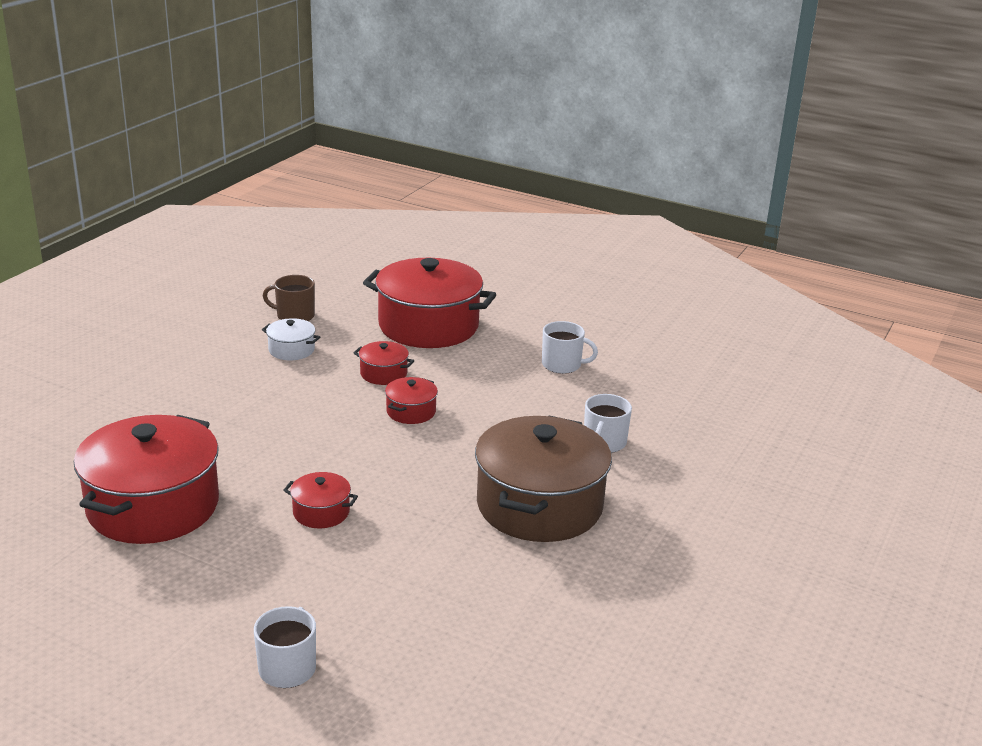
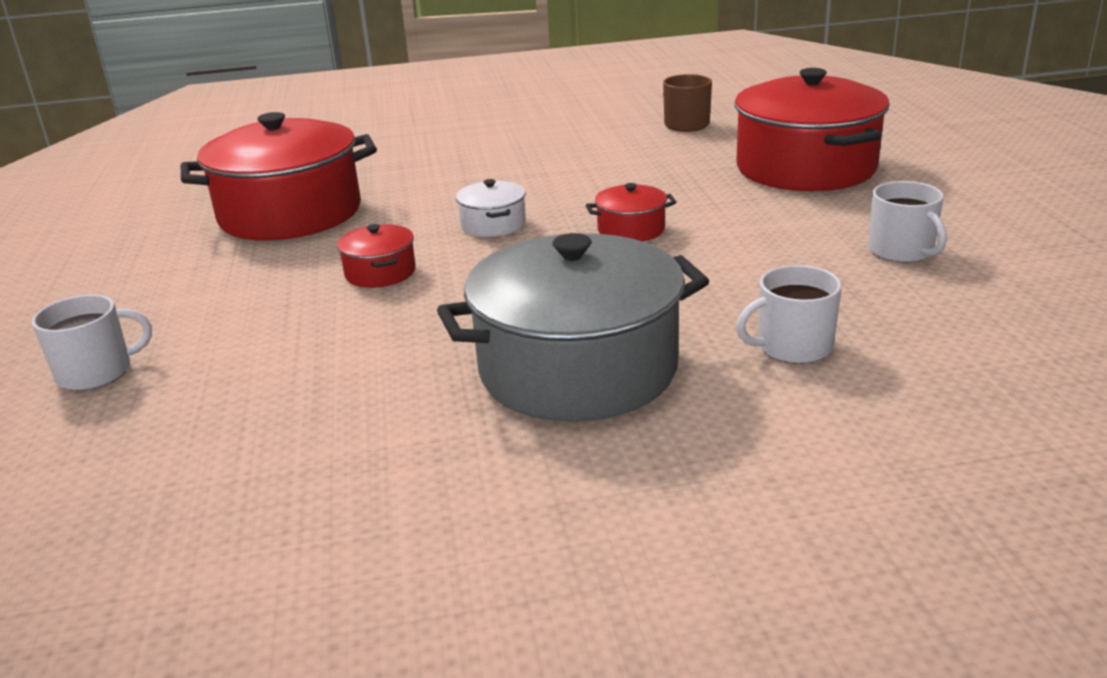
camera: 55 degrees right, 0 degrees up
(291, 350) = (628, 147): white pot -> white pot (493, 224)
(383, 374) = (672, 191): red pot -> none
(539, 505) = (578, 369): brown pot -> grey pot

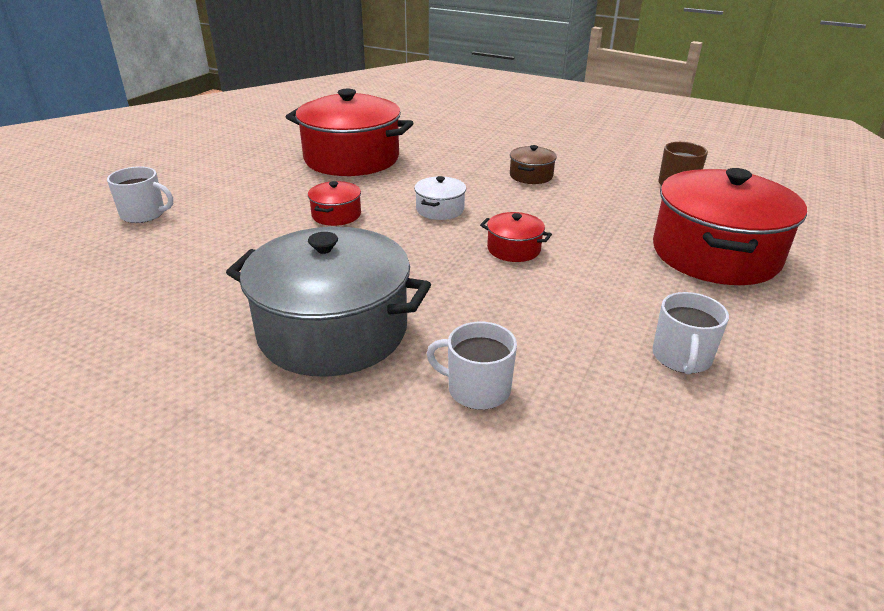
camera: 35 degrees right, 5 degrees up
(535, 162) = (531, 176): none -> brown pot

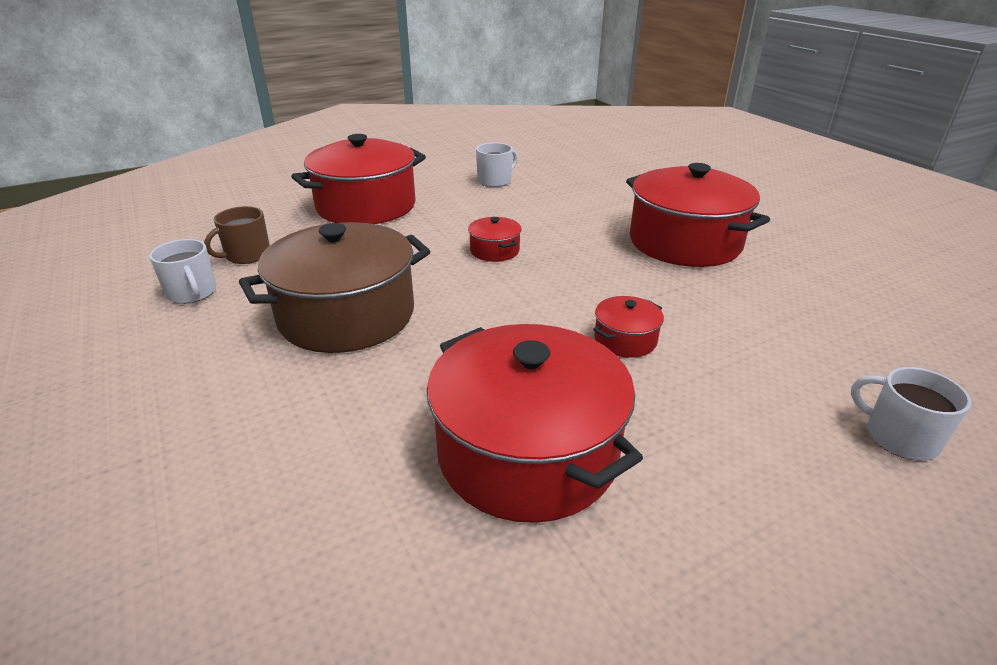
camera: 145 degrees left, 0 degrees up
(333, 330) = (684, 242): grey pot -> red pot
(440, 209) = (506, 307): white pot -> none
(477, 389) = (617, 198): white mug -> white mug (192, 293)
(531, 176) = (347, 315): brown pot -> brown pot, size x2.29

